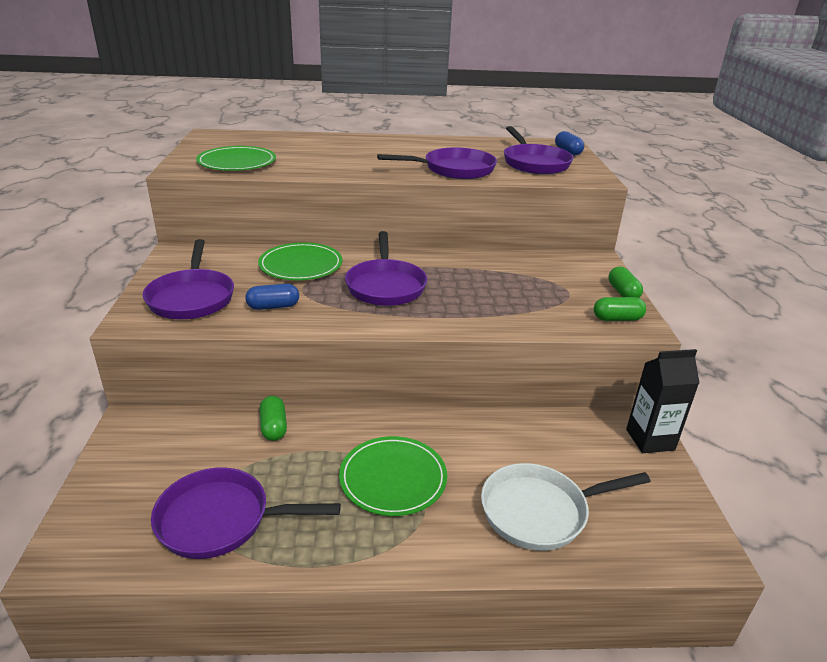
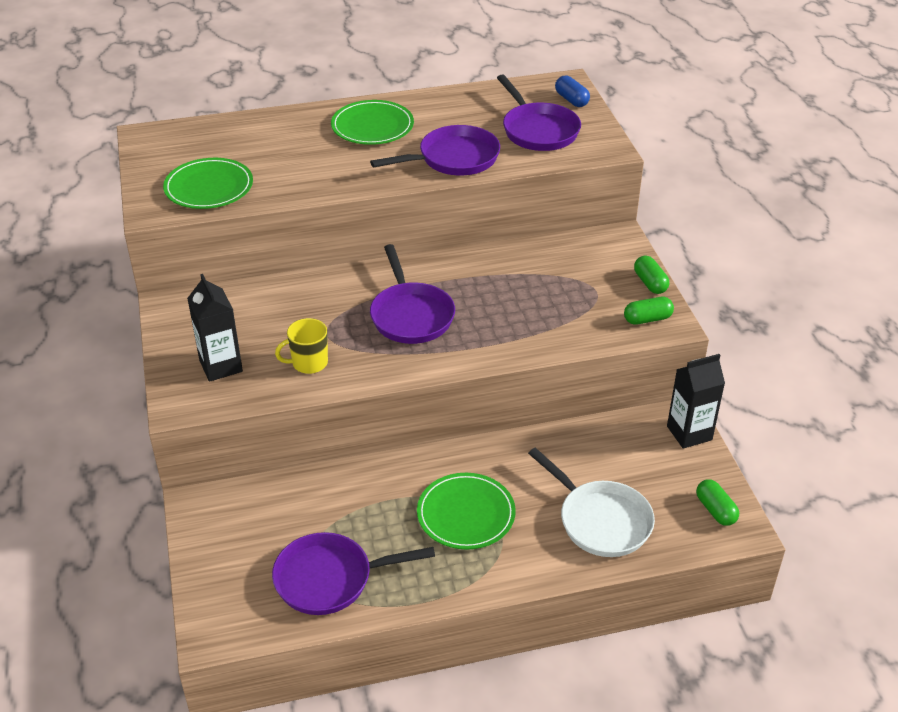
camera: 10 degrees left, 10 degrees up
(192, 297) = (221, 366): purple pan -> black carton
(273, 306) = (309, 363): blue capsule -> yellow mug
(273, 427) = (337, 483): green capsule -> green capsule (715, 510)
(301, 265) = (311, 301): green plate -> green plate (372, 126)
(540, 511) = (600, 520): white pan -> white pan turned 105 degrees counterclockwise

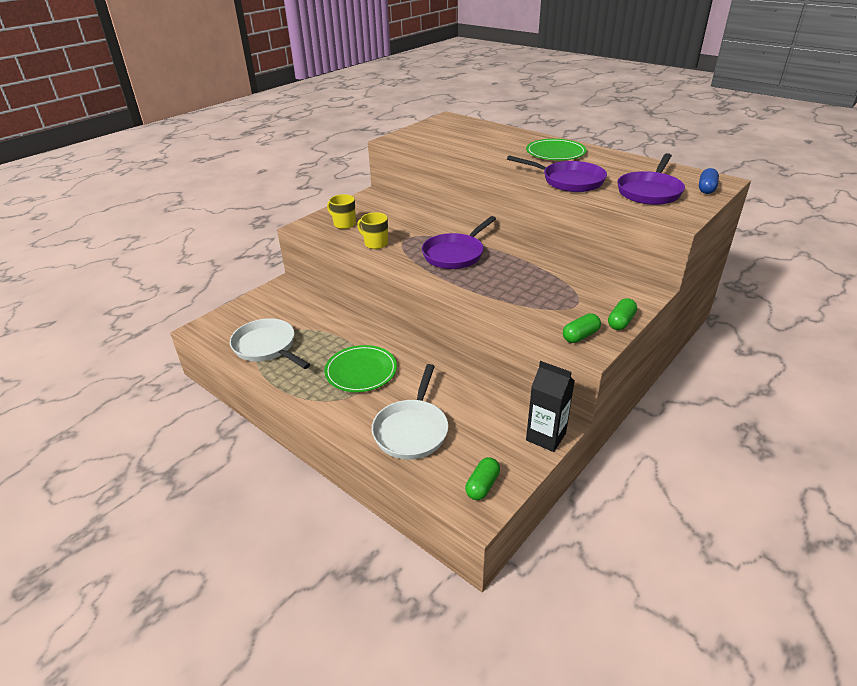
camera: 55 degrees right, 5 degrees down
(209, 187) = (431, 142): green plate -> none
(221, 366) = (344, 224): black carton -> yellow mug
(330, 579) = (267, 347): purple pan -> white pan
(647, 319) = (580, 336): green capsule -> green capsule turned 75 degrees counterclockwise

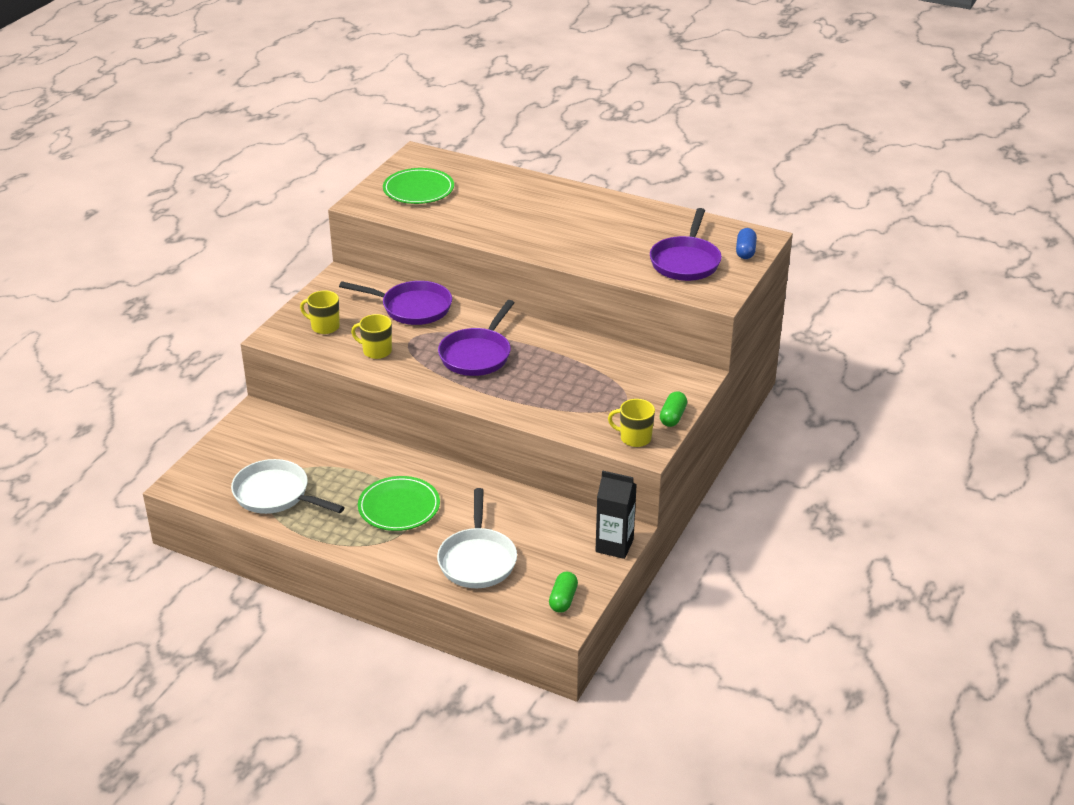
camera: 15 degrees left, 0 degrees up
(555, 153) = (571, 209): green plate -> green plate (418, 189)
(569, 181) = (595, 254): purple pan -> purple pan (412, 308)
(580, 336) = (634, 438): green capsule -> yellow mug

